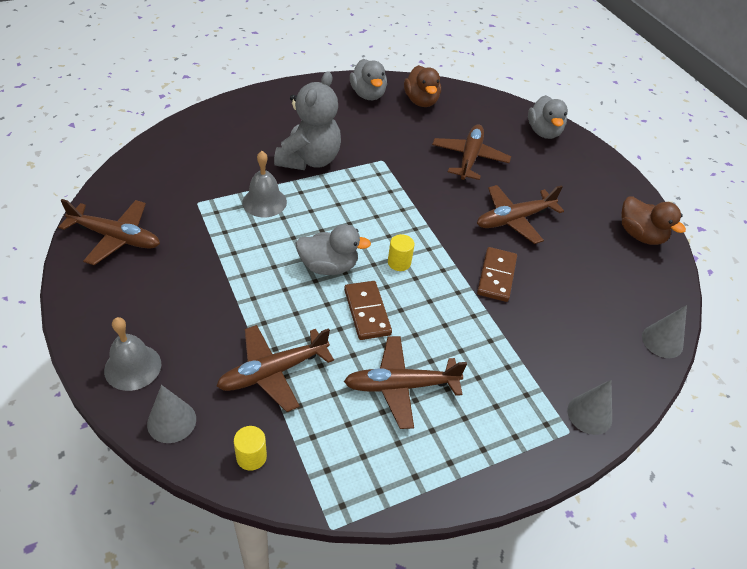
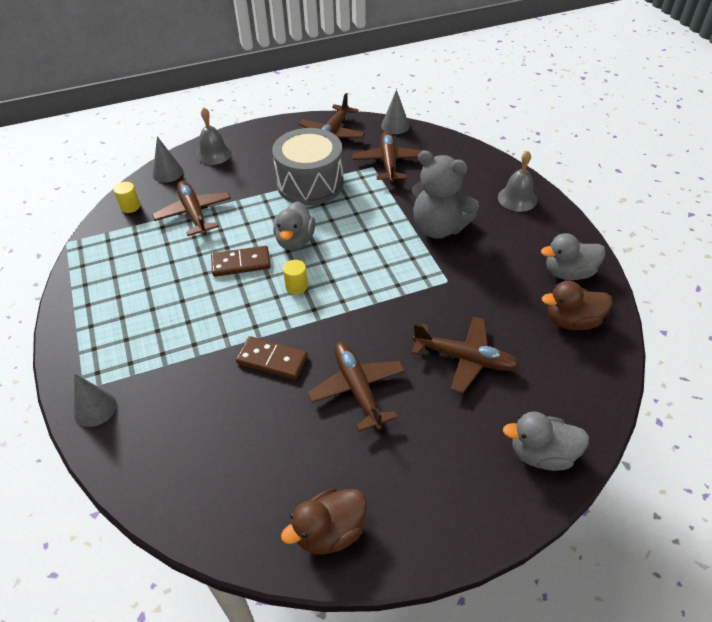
camera: 100 degrees right, 0 degrees up
(223, 256) = (310, 184): none -> grey drum
(264, 202) = (375, 202): grey bell -> grey bell (517, 198)
(401, 386) = (162, 281): brown plane -> brown plane (389, 163)
(662, 341) = (158, 503): grey cone -> grey cone (395, 126)

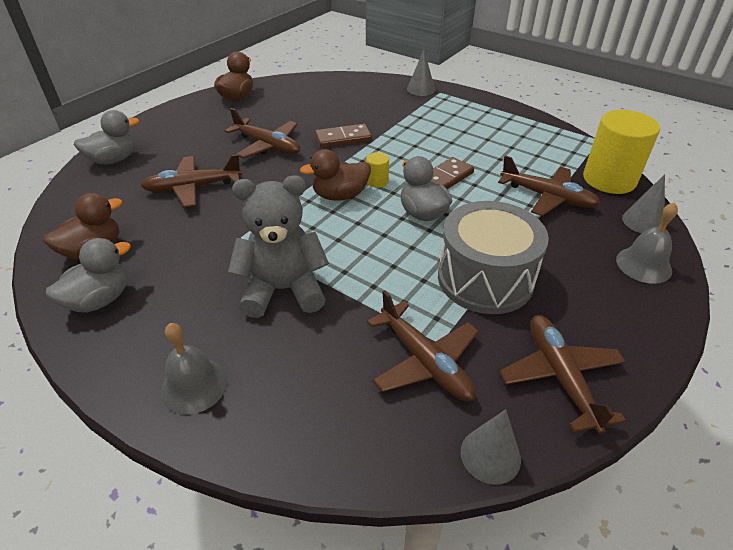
camera: 145 degrees right, 5 degrees down
(130, 206) = (609, 179): yellow cylinder -> yellow cylinder, size x2.32
(340, 286) = (340, 195): none -> brown duck

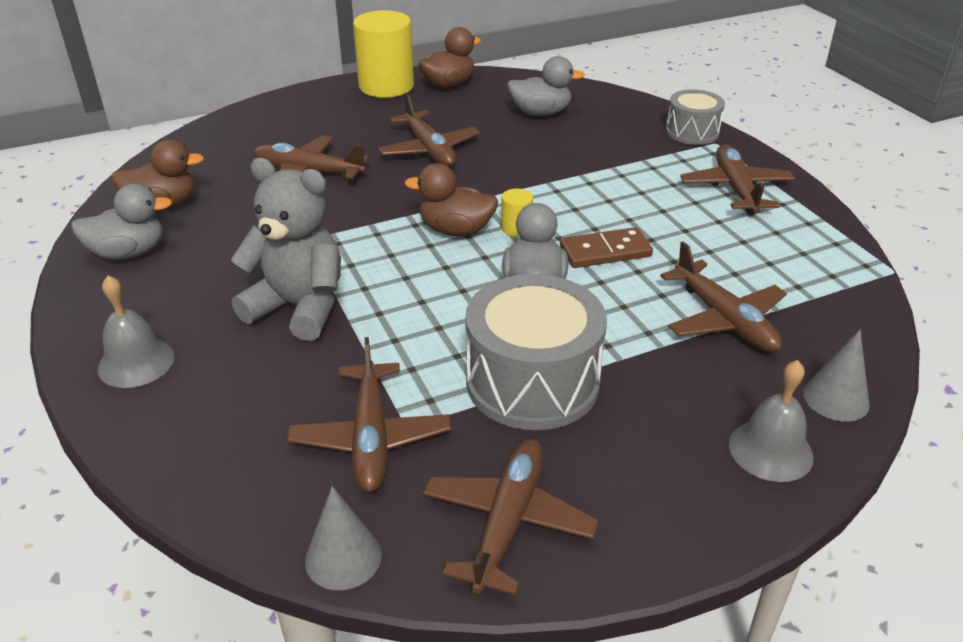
camera: 30 degrees right, 5 degrees down
(114, 160) = (259, 120): grey duck -> grey duck (540, 113)
(343, 138) = (526, 166): brown domino -> none
(421, 89) = (692, 132): grey cone -> grey drum
(477, 117) = (736, 189): none -> brown plane
(609, 179) = (847, 328): yellow cylinder -> yellow cylinder (386, 86)

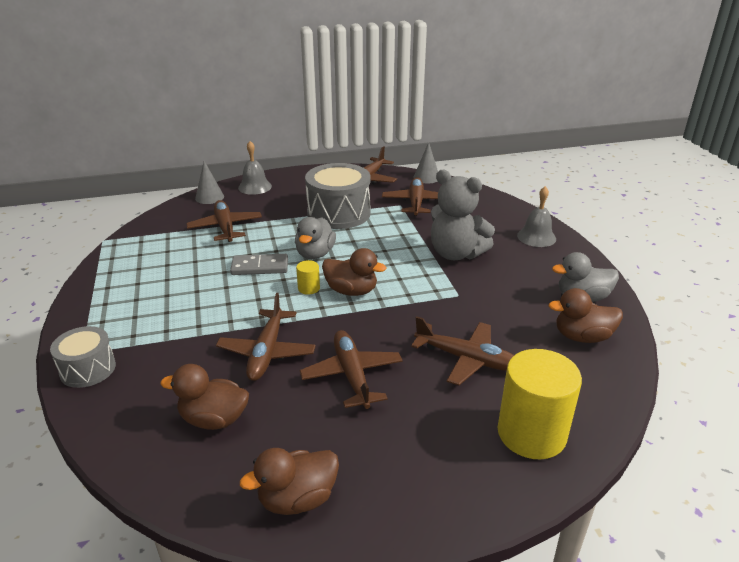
camera: 170 degrees left, 5 degrees down
(386, 86) = (382, 507): yellow cylinder -> yellow cylinder (531, 433)
(540, 113) = (214, 419): grey duck -> brown duck
(605, 252) = (260, 267): brown domino -> grey domino
(736, 189) = (124, 303): brown plane -> brown plane (267, 352)

